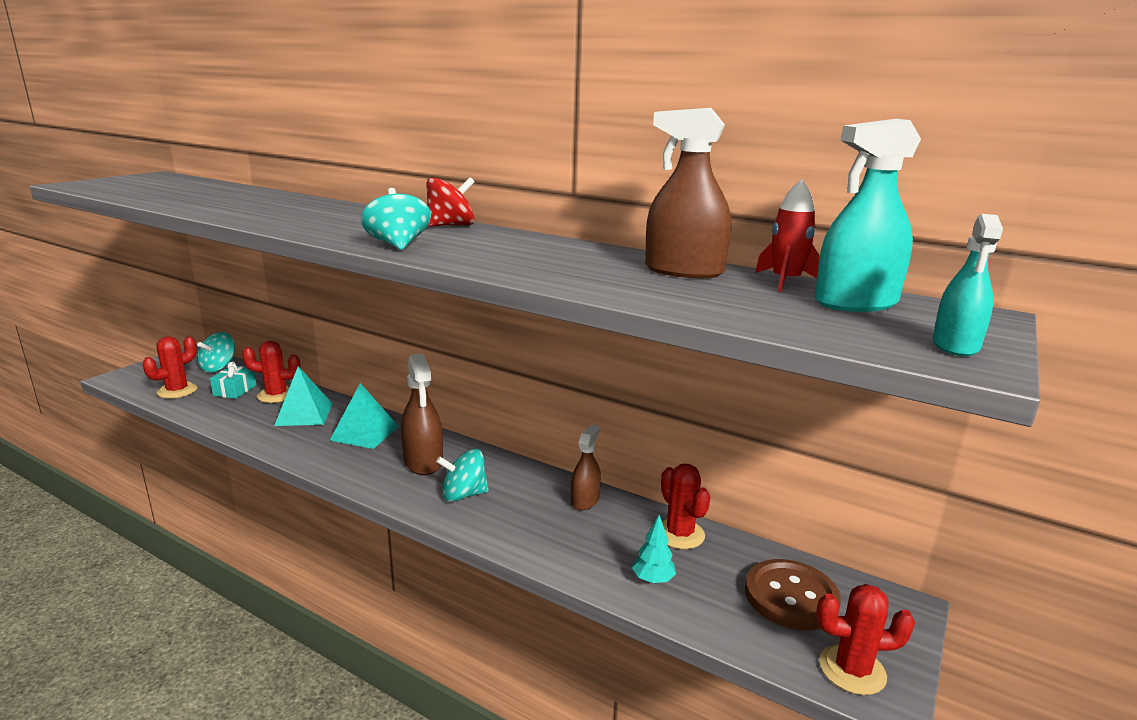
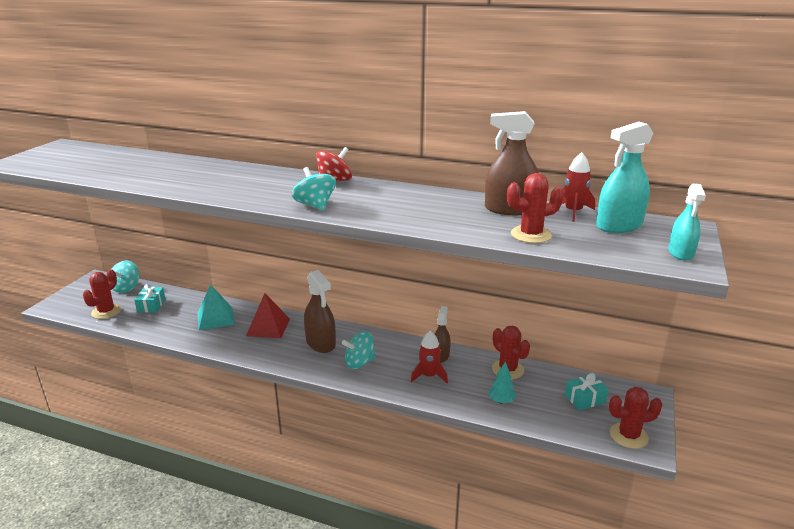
camera: 10 degrees left, 5 degrees up
(276, 395) = (186, 305): red cactus -> red cactus (531, 235)
(365, 433) = (268, 327): turquoise pyramid -> red pyramid
(556, 526) = (429, 375): none -> red rocket
(791, 597) = (585, 399): brown button -> turquoise gift

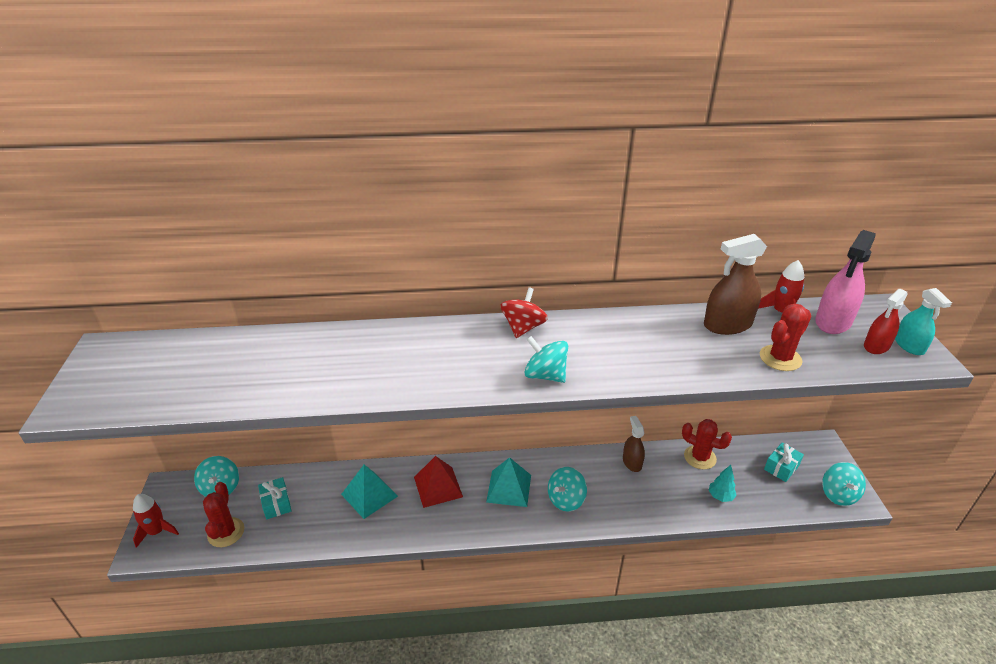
camera: 25 degrees left, 10 degrees up
(320, 343) = (509, 488): brown spray bottle -> turquoise pyramid
(429, 375) = (640, 491): red rocket -> red rocket (157, 531)
(619, 225) = (833, 321): turquoise spray bottle -> pink spray bottle
(628, 436) = (838, 494): red cactus -> turquoise spinning top
(643, 246) = (876, 346): none -> red spray bottle

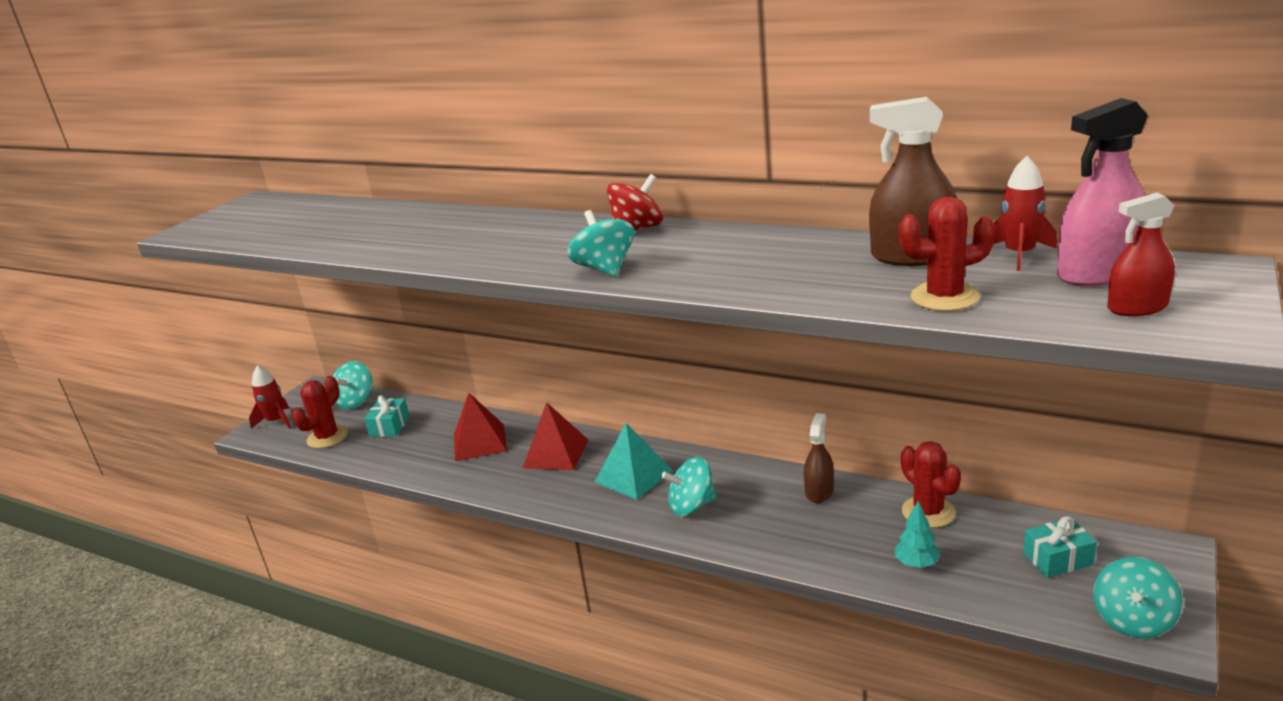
camera: 35 degrees right, 10 degrees down
(369, 495) = (479, 442): turquoise pyramid -> red pyramid
(909, 345) = (1205, 315): turquoise spray bottle -> none

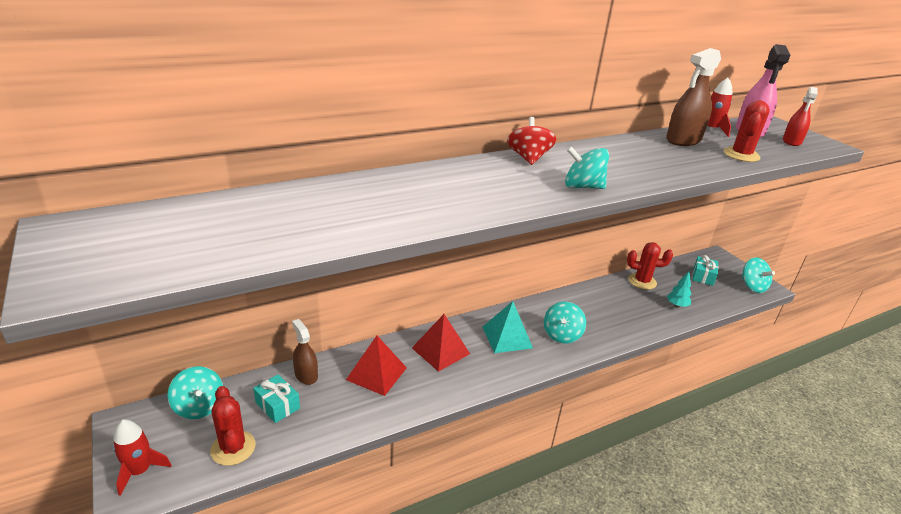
camera: 60 degrees left, 5 degrees up
(819, 491) = (594, 295): brown spray bottle -> brown spray bottle (306, 375)

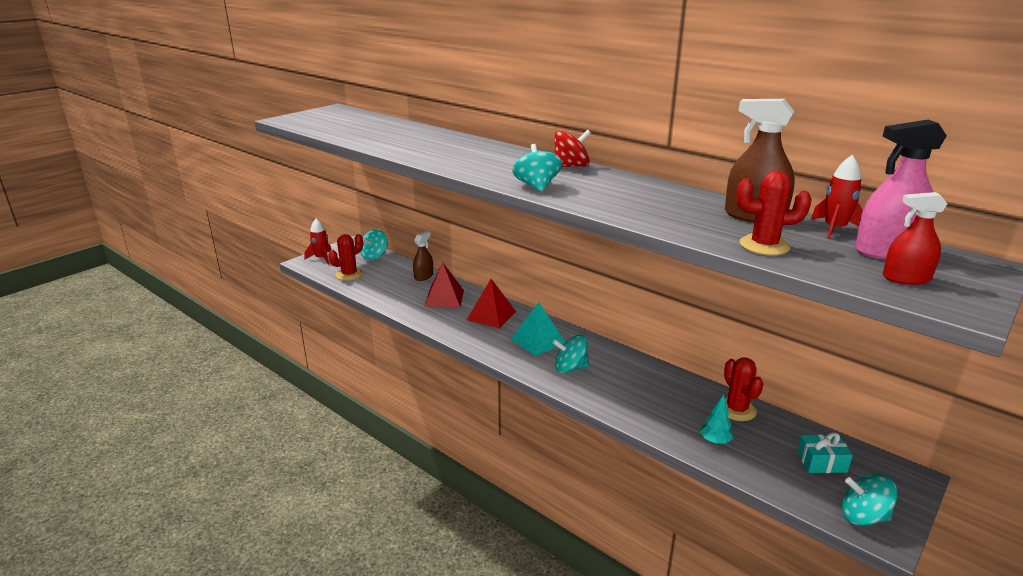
camera: 70 degrees right, 5 degrees down
(277, 405) = (390, 276): turquoise gift -> none
(752, 286) = (863, 516): turquoise spinning top -> turquoise spinning top turned 60 degrees clockwise

